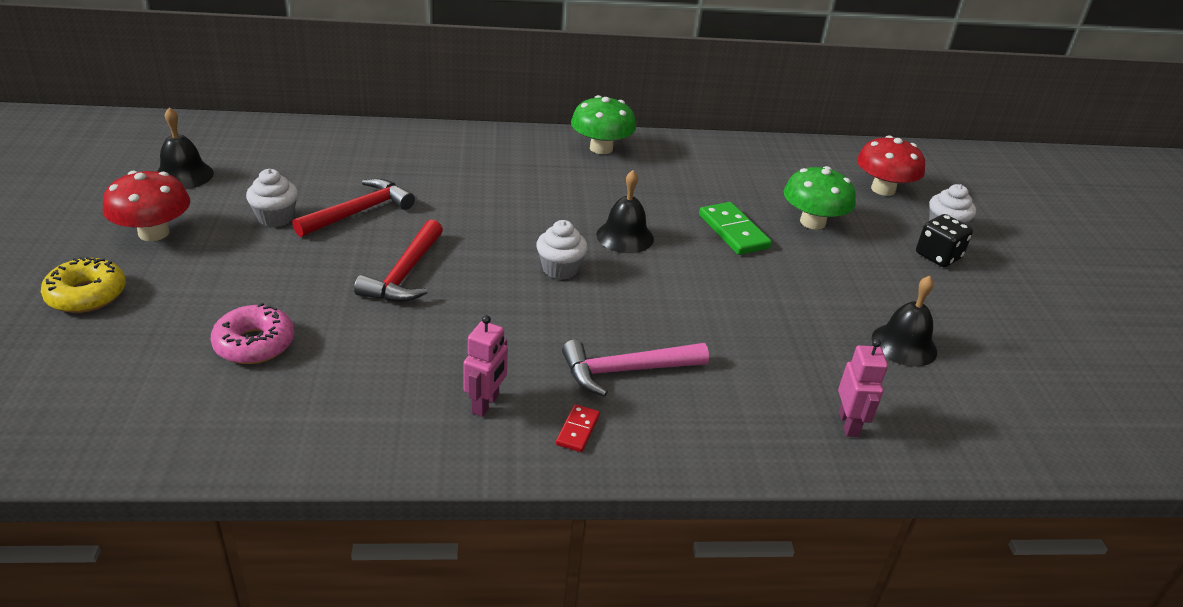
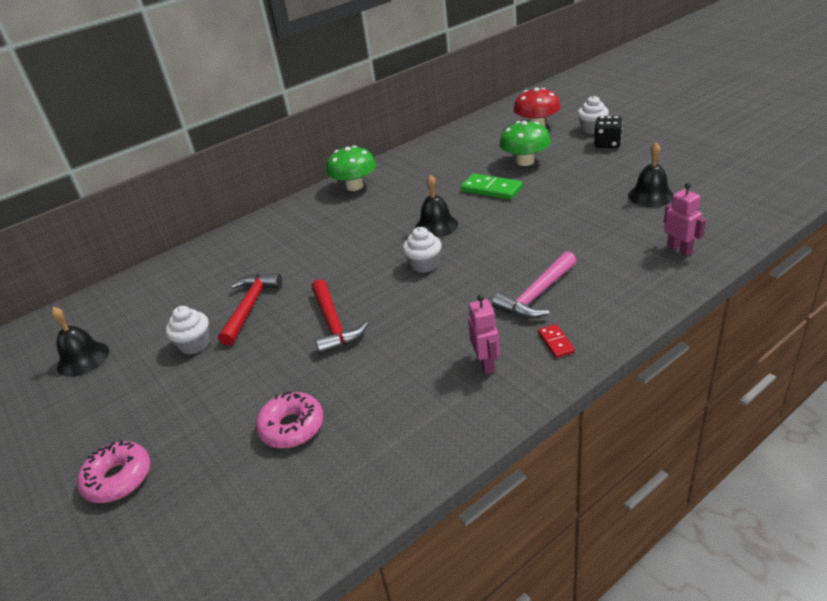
camera: 25 degrees left, 0 degrees up
(87, 295) = (118, 478): yellow donut -> pink donut
(154, 233) = (113, 408): red mushroom -> none

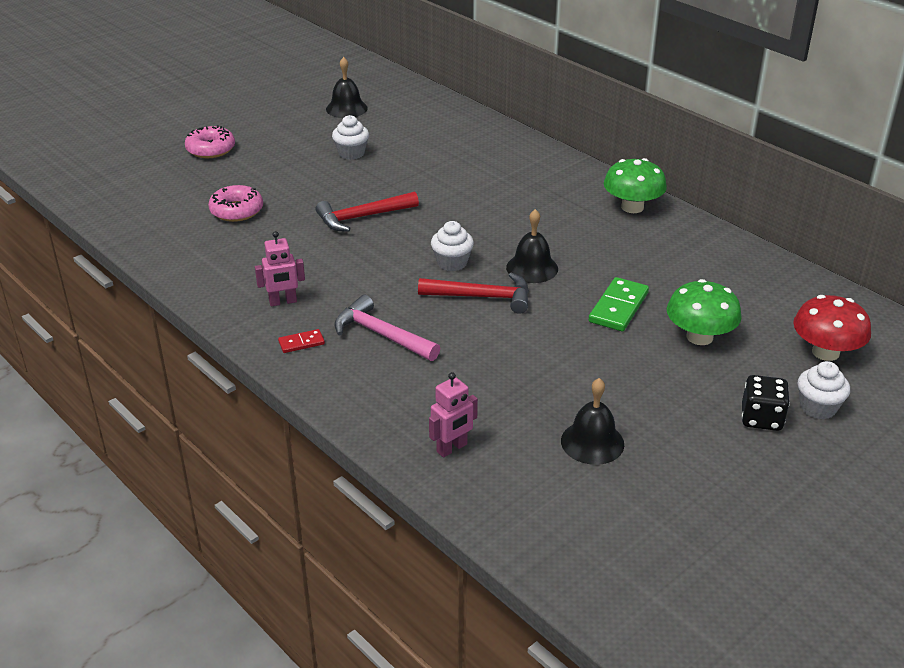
camera: 80 degrees right, 0 degrees up
(250, 307) = (399, 171): red hammer -> red hammer (482, 297)

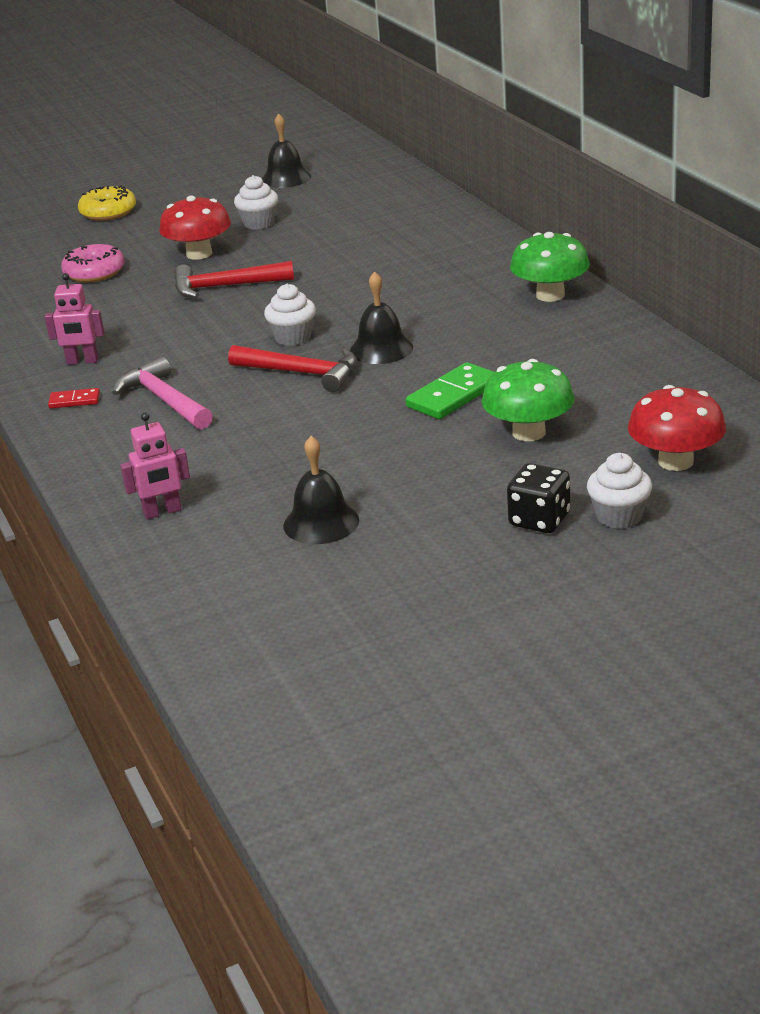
camera: 20 degrees right, 5 degrees down
(211, 149) = (108, 212): pink donut -> yellow donut
(319, 186) = (199, 254): none -> red mushroom

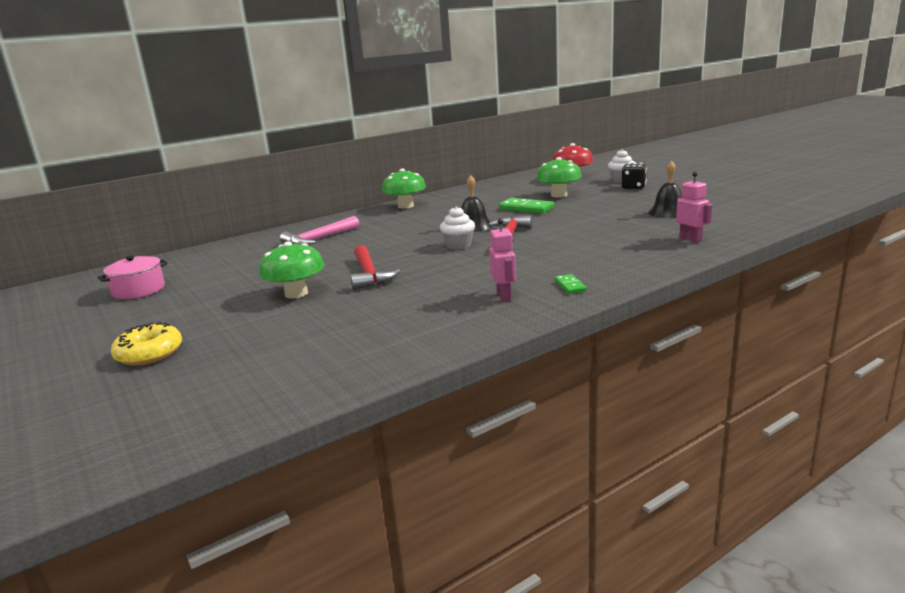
camera: 100 degrees left, 10 degrees down
(74, 401) = (570, 286): red domino -> green domino
(94, 272) = (317, 328): pink donut -> none
(164, 400) = (557, 261): pink hammer -> pink hammer (319, 239)
(199, 254) = (296, 294): red mushroom -> green mushroom
(259, 223) = (241, 284): white cupcake -> none
(286, 178) = (139, 290): black bell -> pink pot

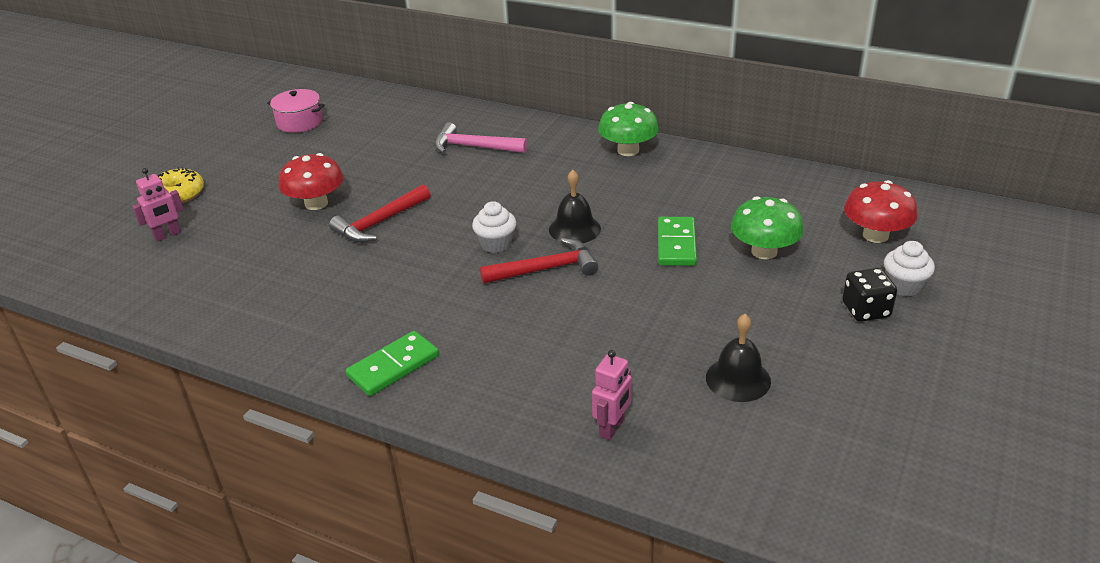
camera: 60 degrees right, 15 degrees up
(296, 294) = (316, 203): green mushroom -> red mushroom
(504, 296) = (348, 329): pink robot -> pink robot (167, 235)
(570, 286) = (393, 366): green domino -> green domino, size x1.83

